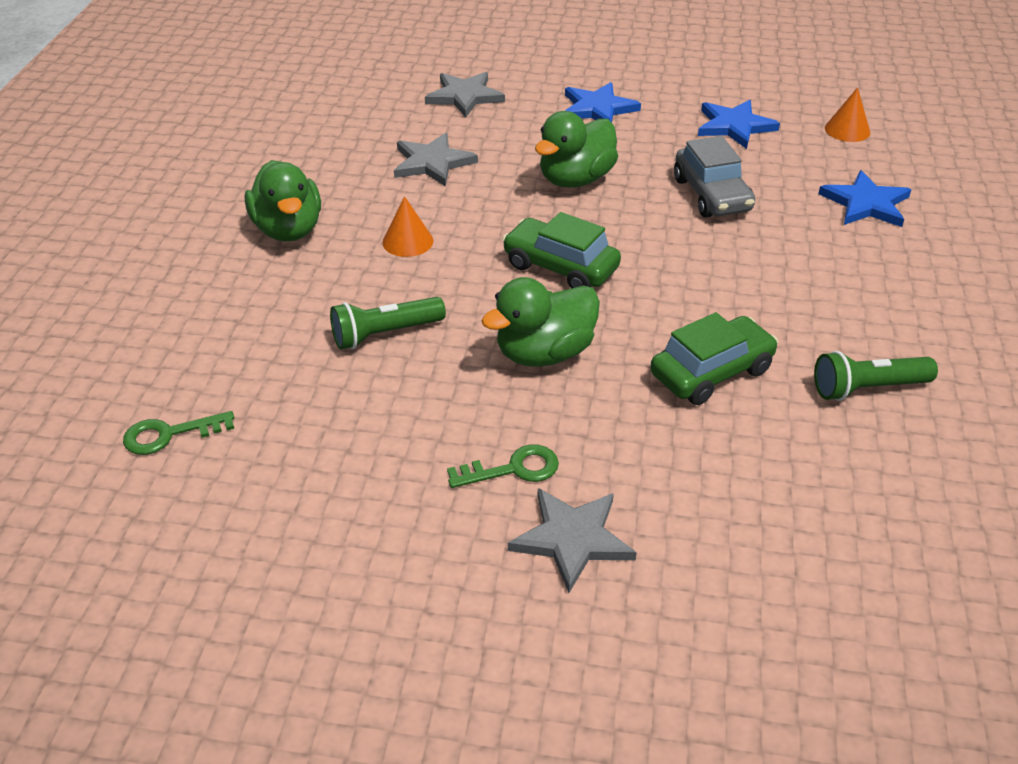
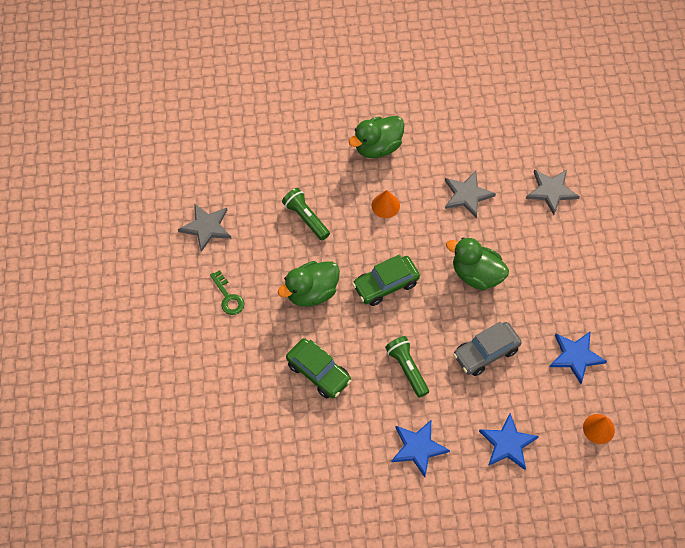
camera: 75 degrees right, 20 degrees up
(170, 434) = (215, 157): green key -> none
(544, 353) = (311, 292): green duck -> green duck turned 75 degrees counterclockwise
(560, 267) = (386, 285): green car -> green car turned 135 degrees counterclockwise
(572, 539) = (192, 330): grey star -> grey star (206, 227)
(598, 109) = (566, 270): blue star -> blue star (418, 448)
(867, 388) = (327, 449): green flashlight -> green flashlight (407, 369)

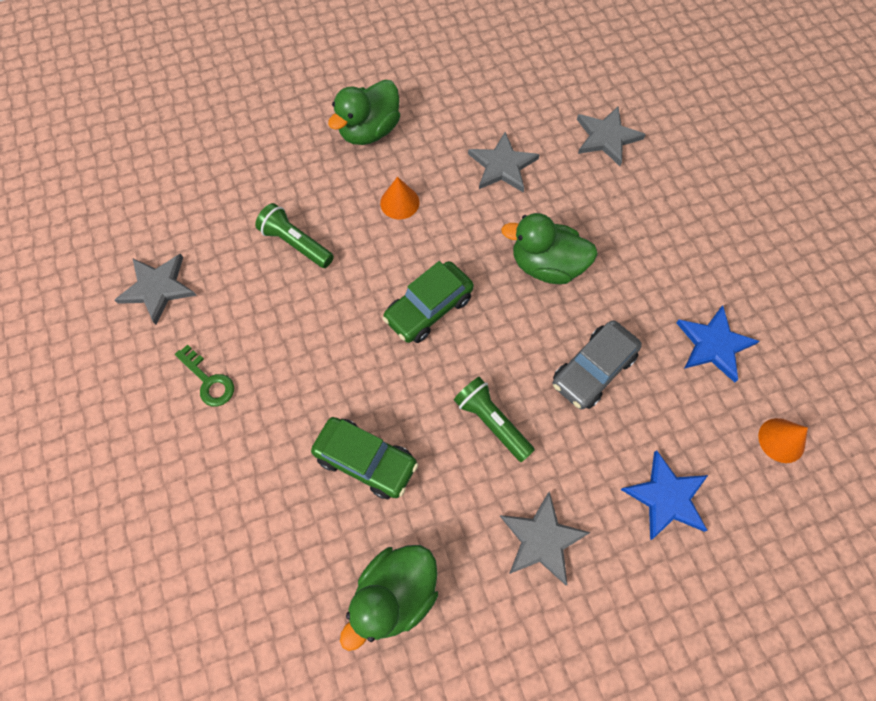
camera: 15 degrees left, 5 degrees up
(311, 292) = (328, 344): green duck -> green duck (395, 594)
(418, 448) = (542, 539): blue star -> grey star

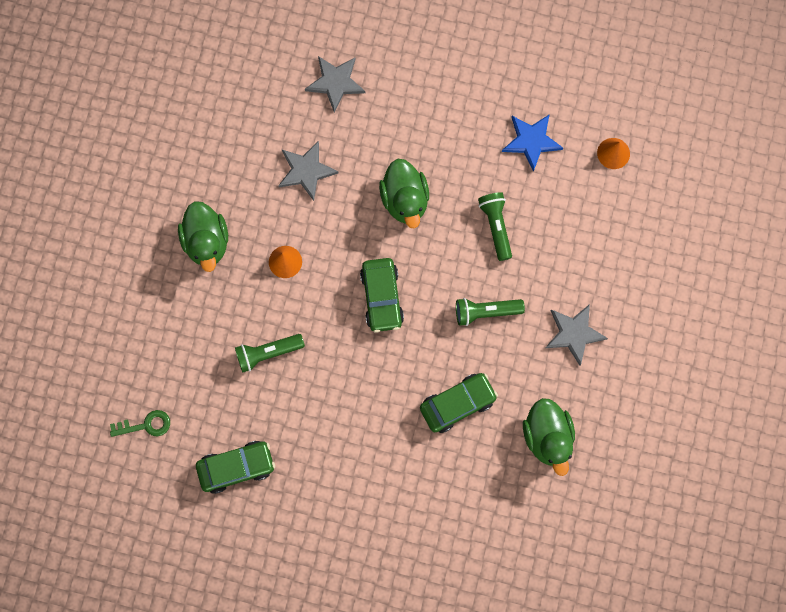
camera: 55 degrees left, 10 degrees up
(158, 288) = (236, 467): grey star -> green car
(208, 380) = (334, 470): green key -> green key (145, 425)
(546, 265) = (405, 200): green duck -> green duck turned 60 degrees counterclockwise
(593, 370) = (496, 226): grey car -> green flashlight
(666, 497) = (599, 245): blue star -> none

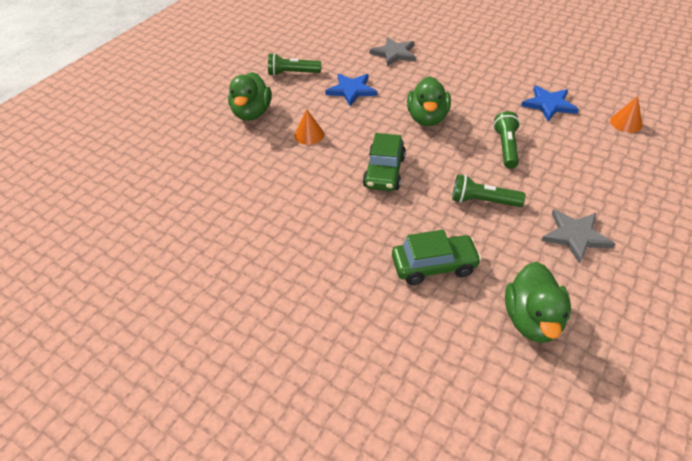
camera: 20 degrees right, 30 degrees down
(145, 425) = (124, 213): green key -> none
(236, 467) = (184, 265): green car -> none
(268, 353) = (263, 187): green flashlight -> green flashlight (292, 73)
(306, 171) = (351, 90): grey star -> blue star

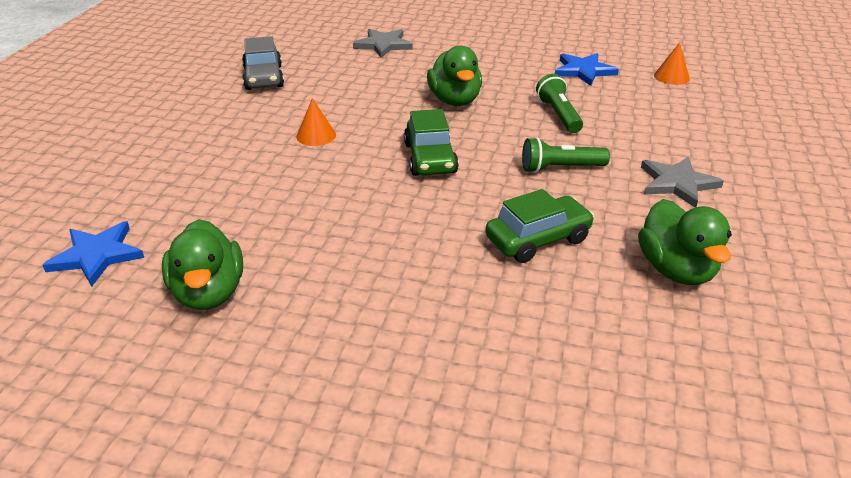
camera: 20 degrees left, 10 degrees down
(252, 113) = (228, 124): green duck -> green duck (209, 292)
(292, 73) = (263, 78): green flashlight -> grey car
(351, 90) = (348, 85): blue star -> blue star (97, 255)

